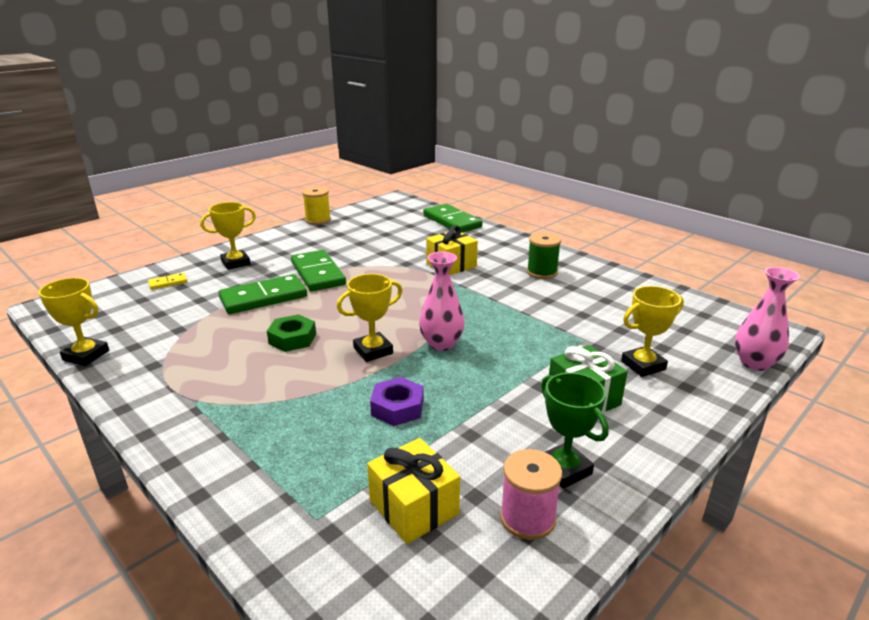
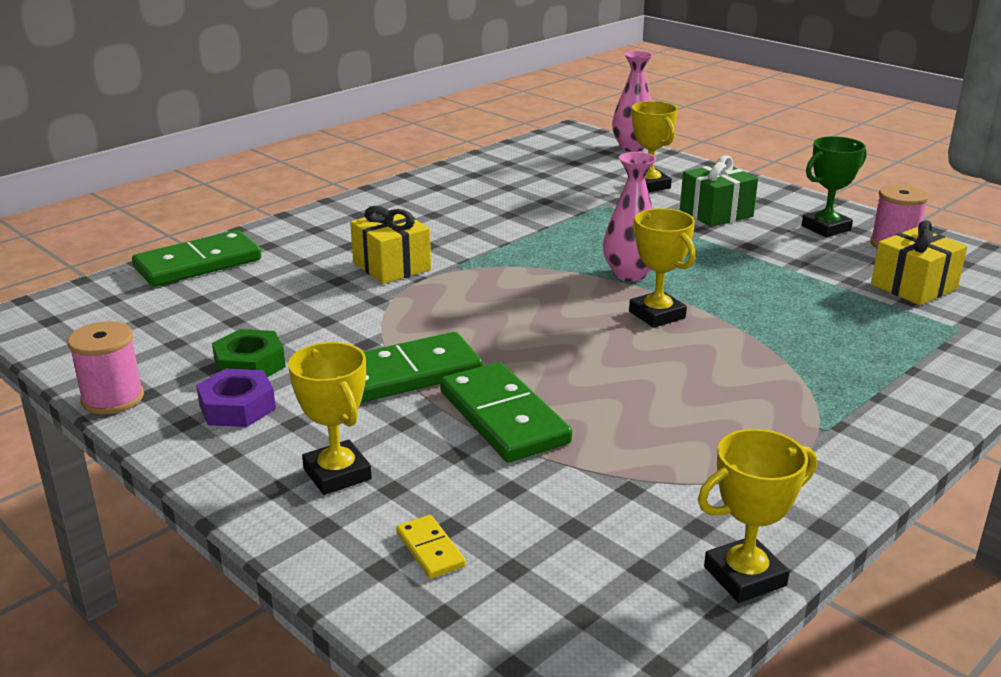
camera: 90 degrees left, 0 degrees up
(86, 355) = (744, 576): yellow trophy -> yellow trophy turned 45 degrees clockwise
(292, 338) = (638, 374): green nut -> green nut (249, 364)
(318, 220) = (113, 398): yellow spool -> pink spool
(397, 407) = (771, 297): purple nut -> purple nut (237, 407)
(542, 272) = (426, 212): green spool -> none

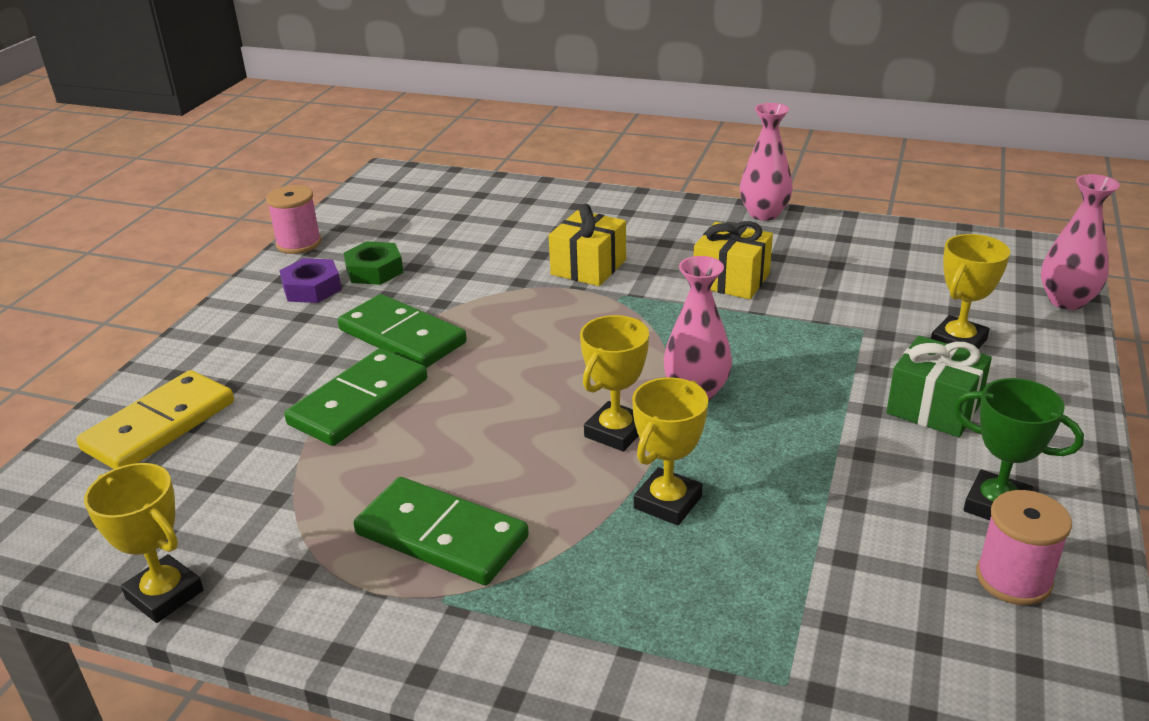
camera: 65 degrees right, 5 degrees up
(198, 264) = (516, 194): green domino -> green domino (442, 536)
(337, 474) = (241, 356): yellow trophy -> yellow trophy (668, 502)
(399, 186) = (764, 214): none -> pink vase
(430, 549) = (159, 425): yellow domino -> yellow domino, size x2.18
(914, 286) = (883, 620): yellow gift -> yellow gift (731, 280)

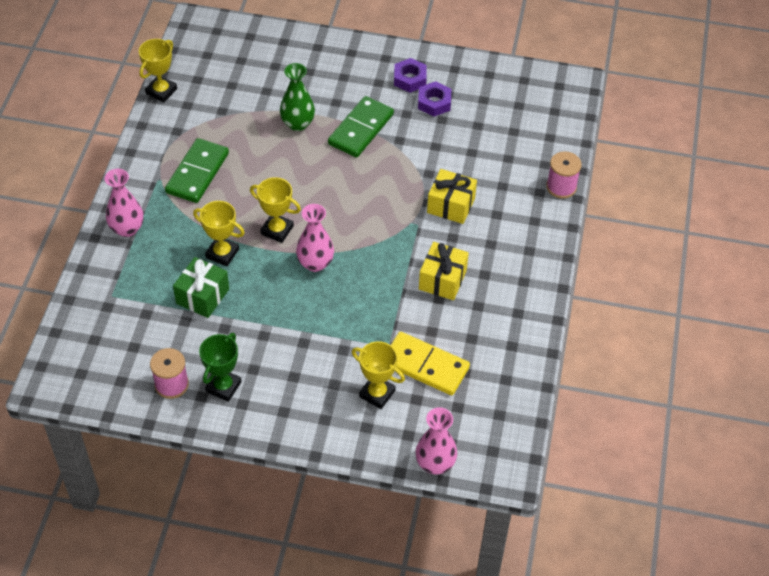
camera: 80 degrees right, 20 degrees up
(159, 425) = (273, 54): yellow domino -> yellow domino (425, 365)
(299, 243) = (464, 60): pink spool -> pink spool (561, 187)
(359, 401) = (297, 123): green domino -> green vase
(374, 270) = (434, 102): green nut -> purple nut
(764, 214) = (543, 300): pink vase -> pink vase (127, 229)
(934, 408) = (306, 371): green gift -> green gift (202, 296)

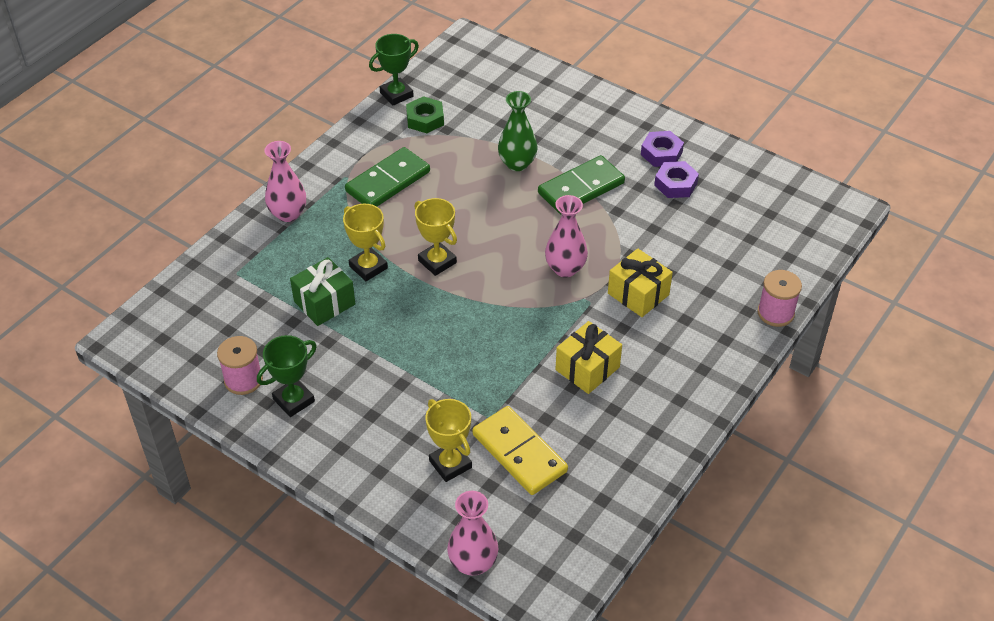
camera: 25 degrees right, 5 degrees down
(161, 91) = (396, 94): yellow trophy -> green trophy
(198, 107) = (425, 119): none -> green nut
(315, 263) = (458, 307): pink vase -> pink vase (565, 268)

